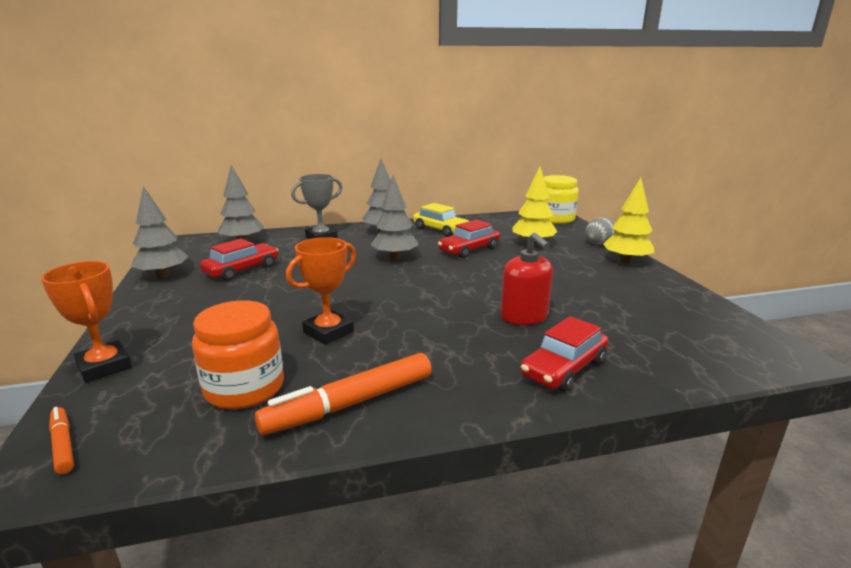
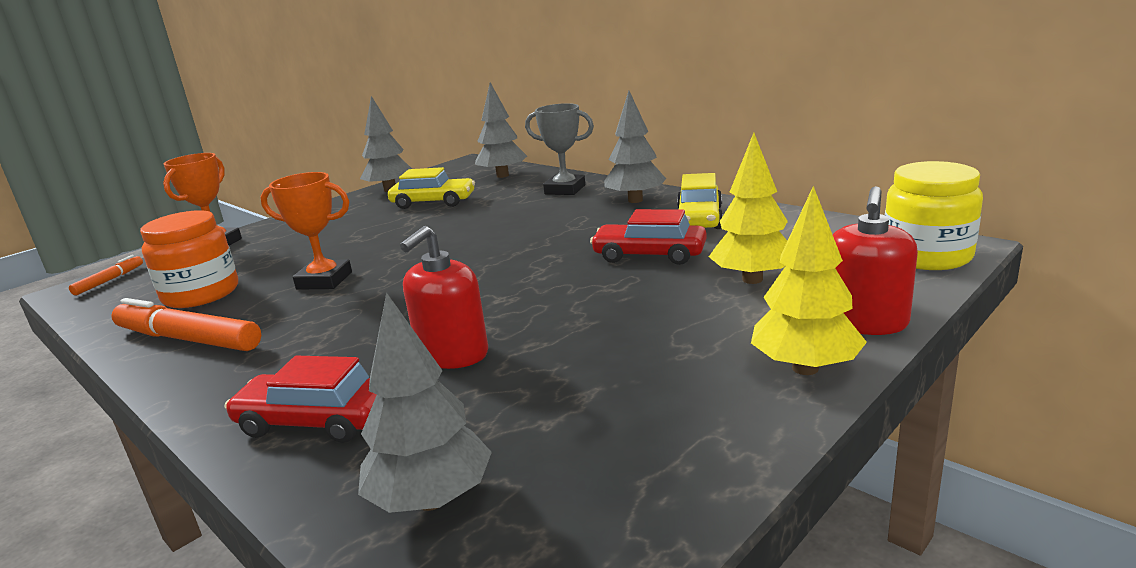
camera: 60 degrees right, 0 degrees up
(242, 270) = (433, 202): red car -> yellow car
(395, 257) = (556, 234): grey tree -> grey tree (431, 499)
(599, 243) = (865, 322): grey egg -> red soap dispenser

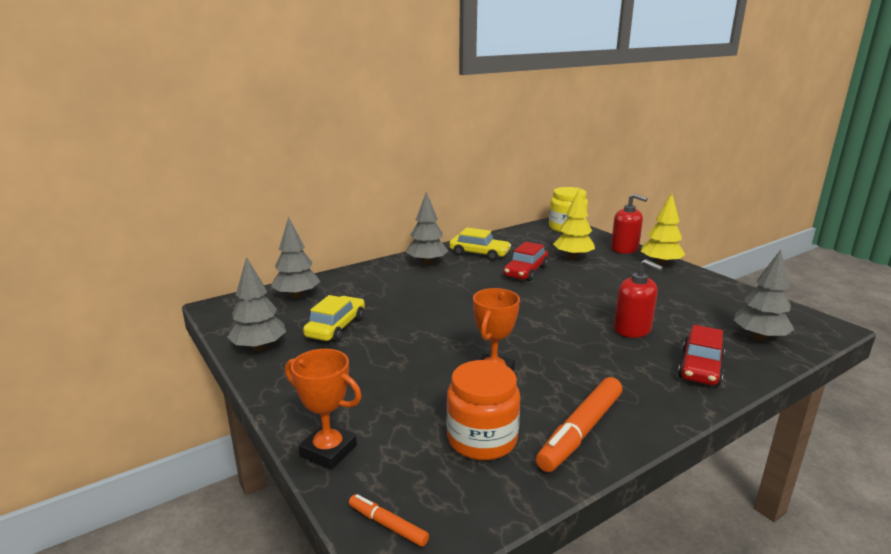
camera: 80 degrees left, 0 degrees up
(565, 190) = (373, 278): grey trophy -> none

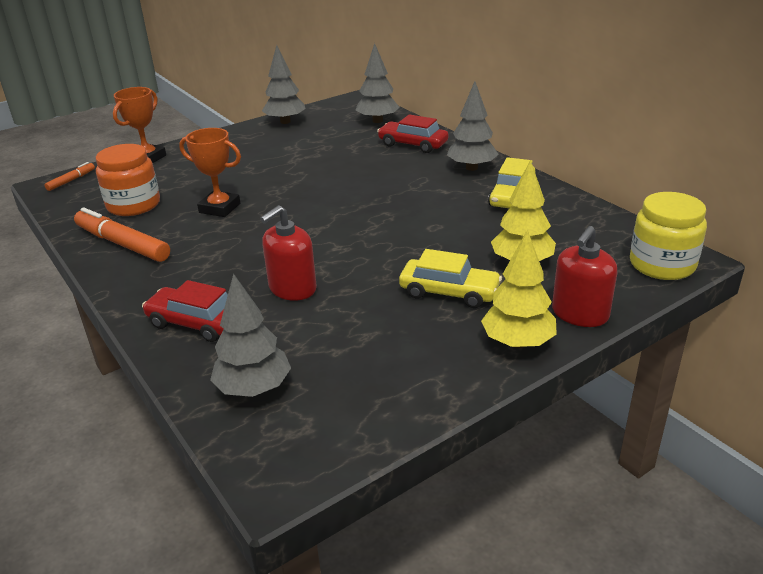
camera: 90 degrees right, 10 degrees up
(336, 327) = (315, 142): yellow car -> yellow car (449, 292)
(525, 271) = (458, 226): red car -> red car (413, 144)

